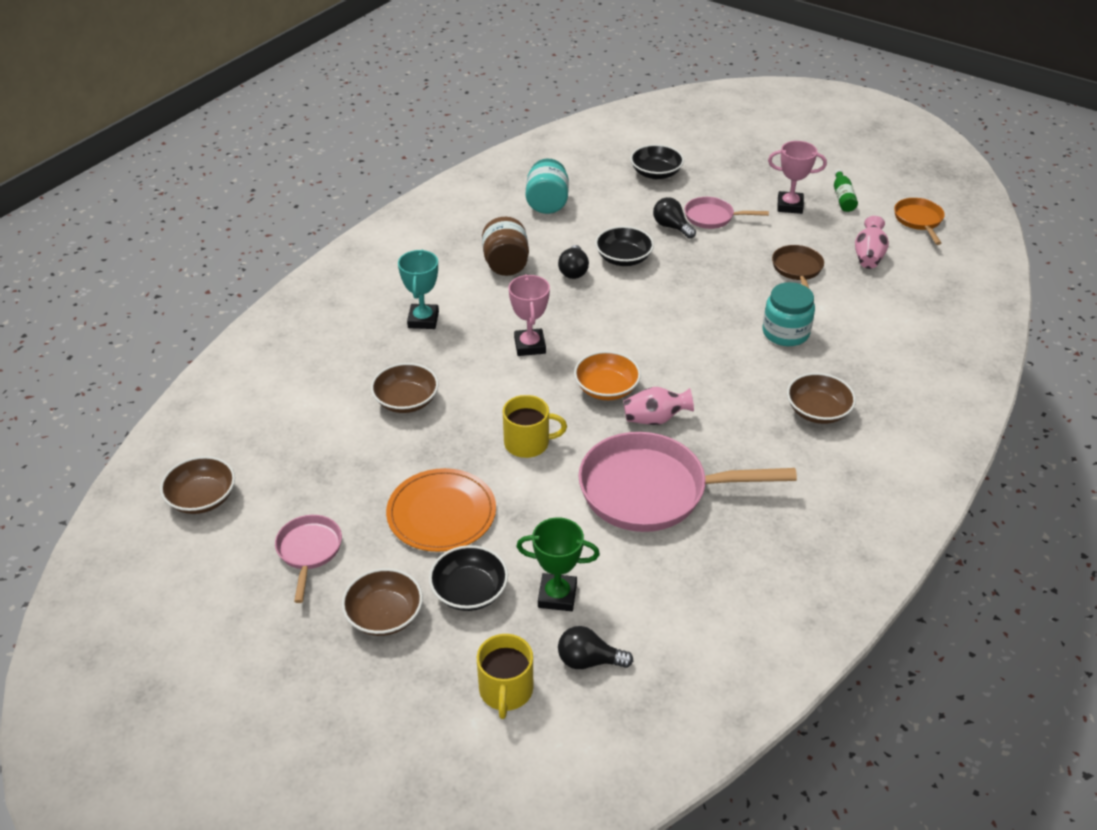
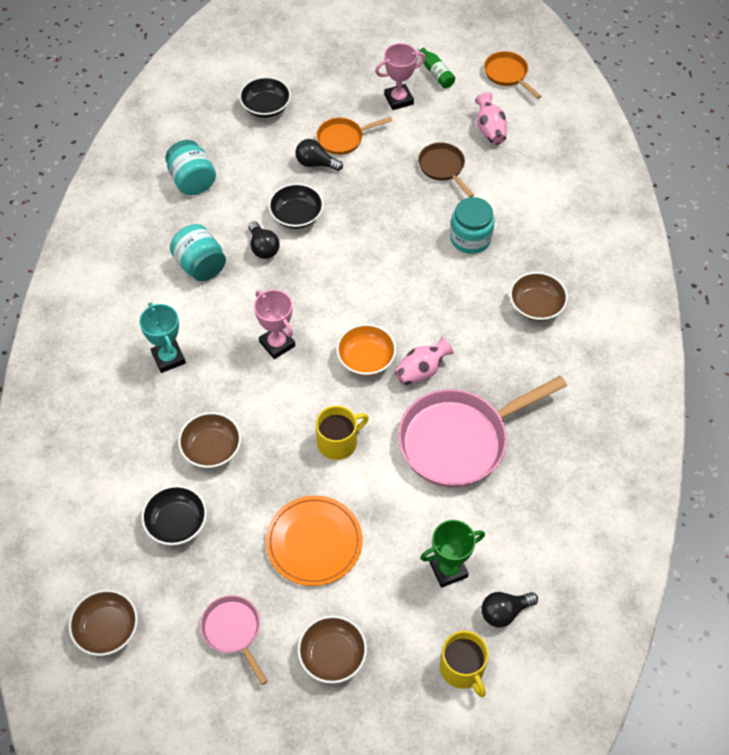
camera: 30 degrees left, 15 degrees up
(469, 591) = (382, 600): black bowl -> black bowl (176, 523)
(506, 264) = (200, 265): brown jar -> turquoise jar
(712, 217) = (343, 139): pink pan -> orange pan

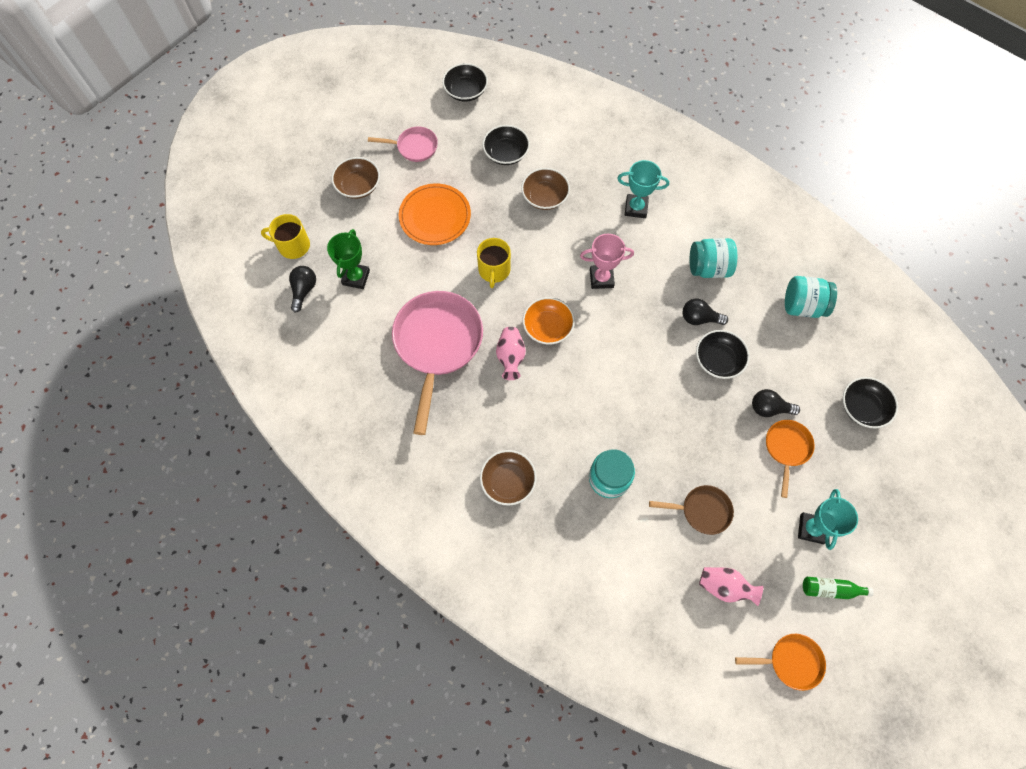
camera: 125 degrees right, 10 degrees up
(107, 629) = (465, 91): brown bowl -> black bowl
(316, 163) = (769, 408): black light bulb -> black light bulb turned 135 degrees counterclockwise
(398, 99) = (811, 529): pink trophy -> turquoise trophy

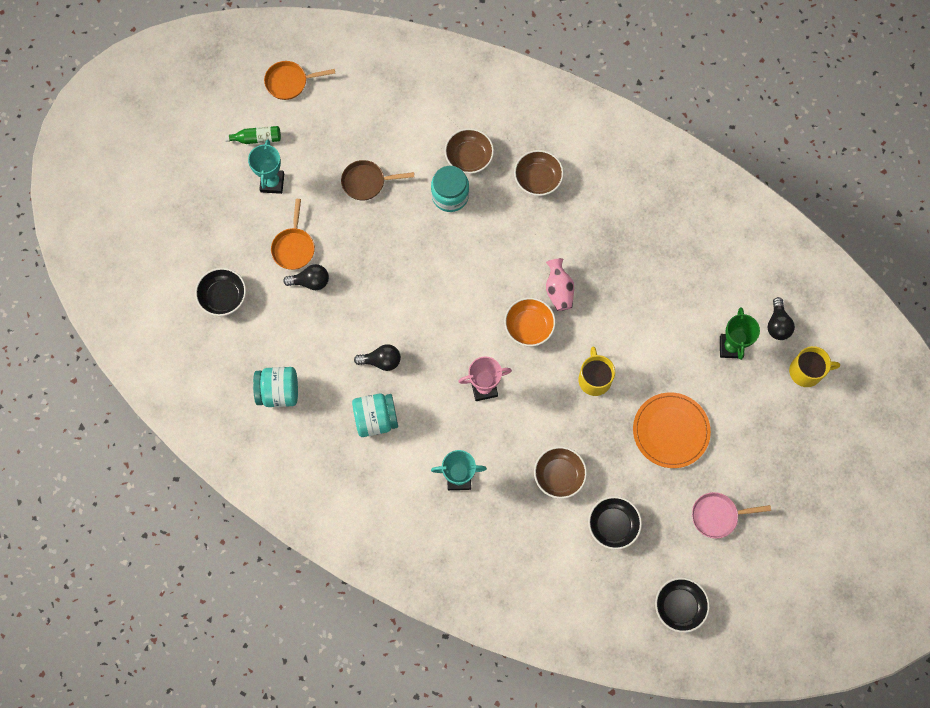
camera: 170 degrees right, 5 degrees up
(358, 186) = (763, 454): brown bowl -> brown bowl (469, 157)
(437, 344) = (631, 291): pink pan -> none
(718, 360) = (360, 320): black bowl -> none
(724, 587) = (344, 126): pink vase -> none

